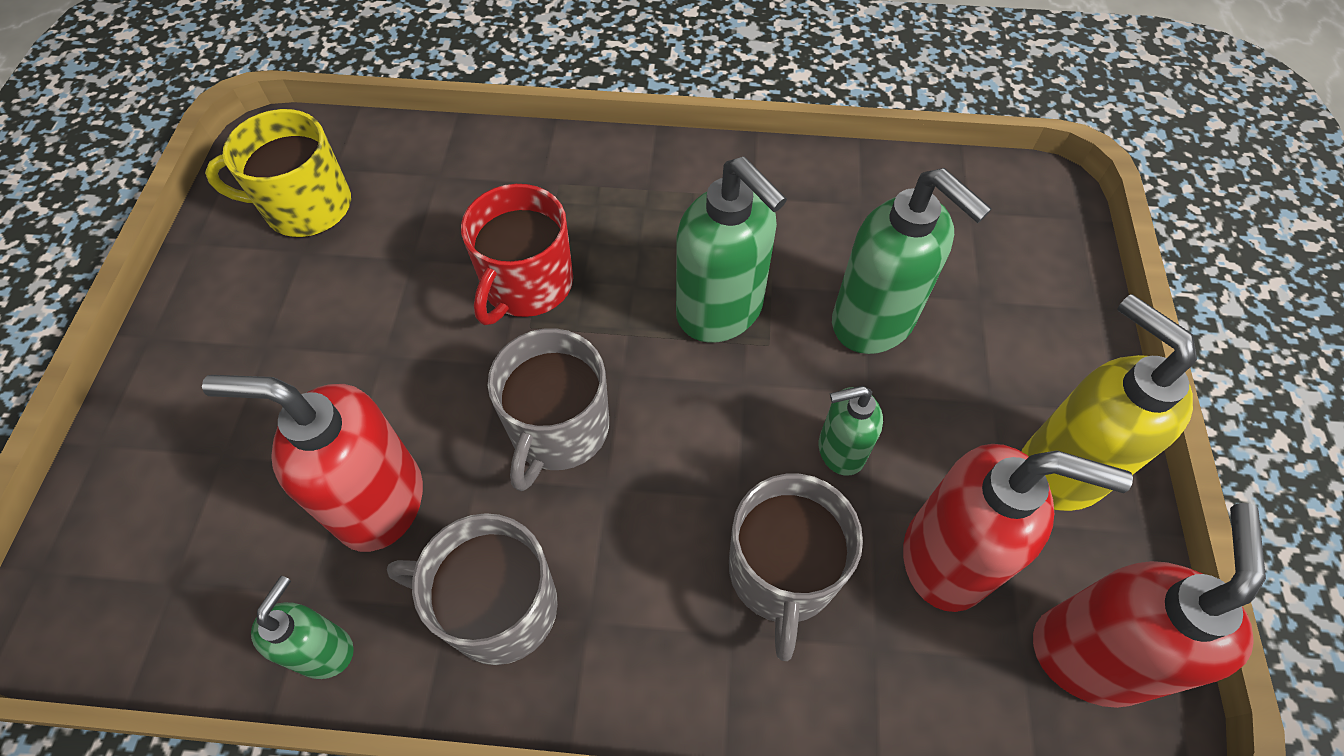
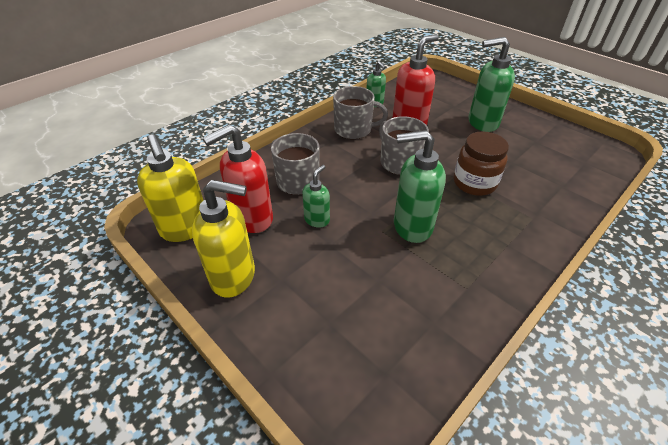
camera: 130 degrees right, 15 degrees down
(306, 206) = (563, 149): yellow mug -> none
(498, 607) = (354, 130): grey mug -> grey mug turned 45 degrees clockwise
(527, 284) = (474, 183): red mug -> brown jar
(874, 322) = (359, 271): green soap dispenser -> green soap dispenser (482, 123)
(1088, 654) = (185, 228): red soap dispenser -> yellow soap dispenser

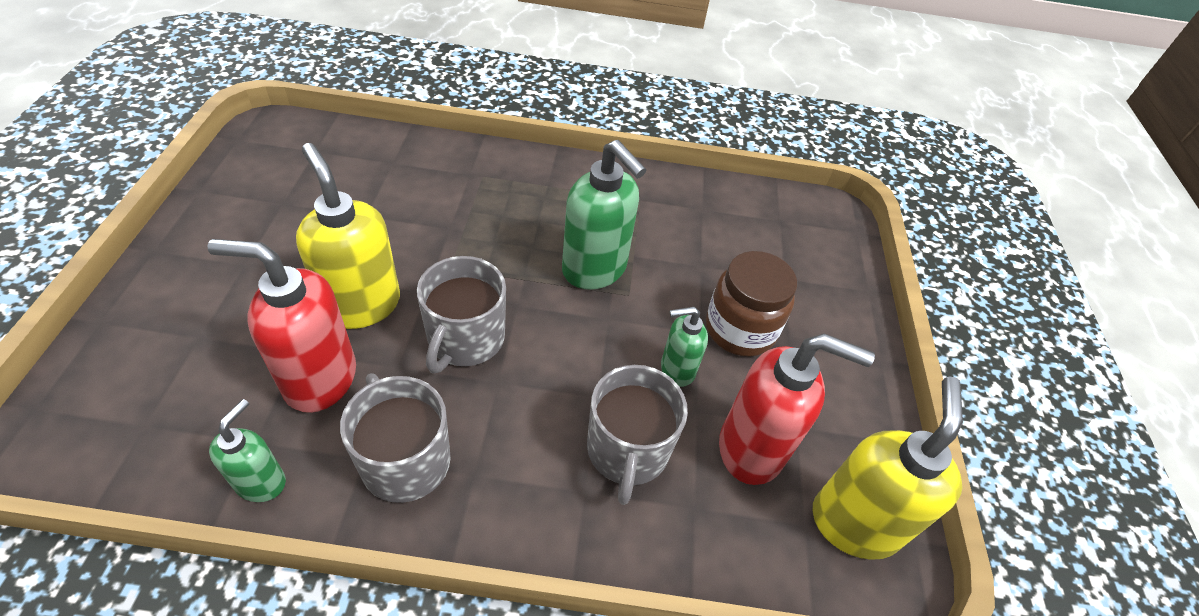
camera: 135 degrees left, 5 degrees up
(234, 277) = (838, 394): yellow soap dispenser -> yellow soap dispenser (362, 305)
(474, 183) = (451, 239): brown jar -> brown jar (740, 329)
(482, 123) = (253, 277): green soap dispenser -> none

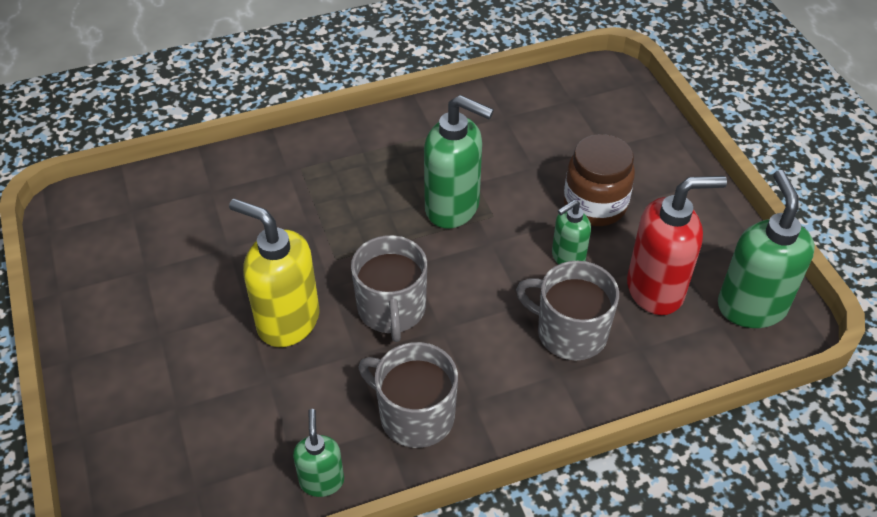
camera: 20 degrees left, 0 degrees up
(319, 379) = (302, 391): red soap dispenser -> none
(627, 450) = (570, 332): grey mug -> grey mug turned 135 degrees clockwise
(853, 523) = (751, 306): yellow soap dispenser -> green soap dispenser

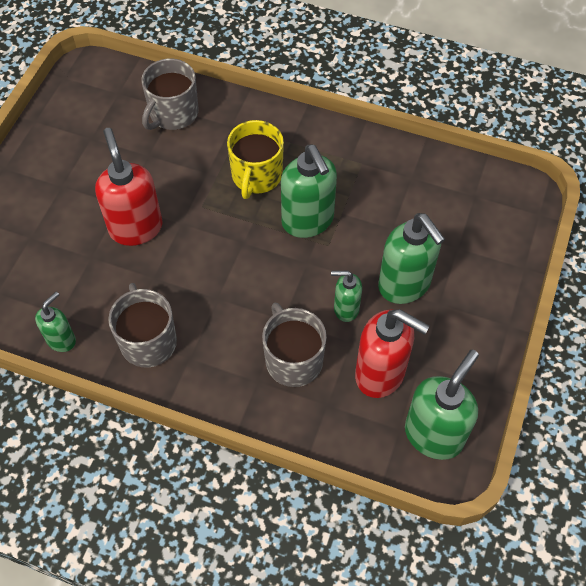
camera: 40 degrees right, 10 degrees up
(287, 321) = (136, 228): yellow soap dispenser -> red soap dispenser
(361, 199) = (256, 176): none -> yellow mug
(391, 309) = (201, 263): grey mug -> grey mug (173, 113)
(595, 205) = (404, 285): brown jar -> green soap dispenser

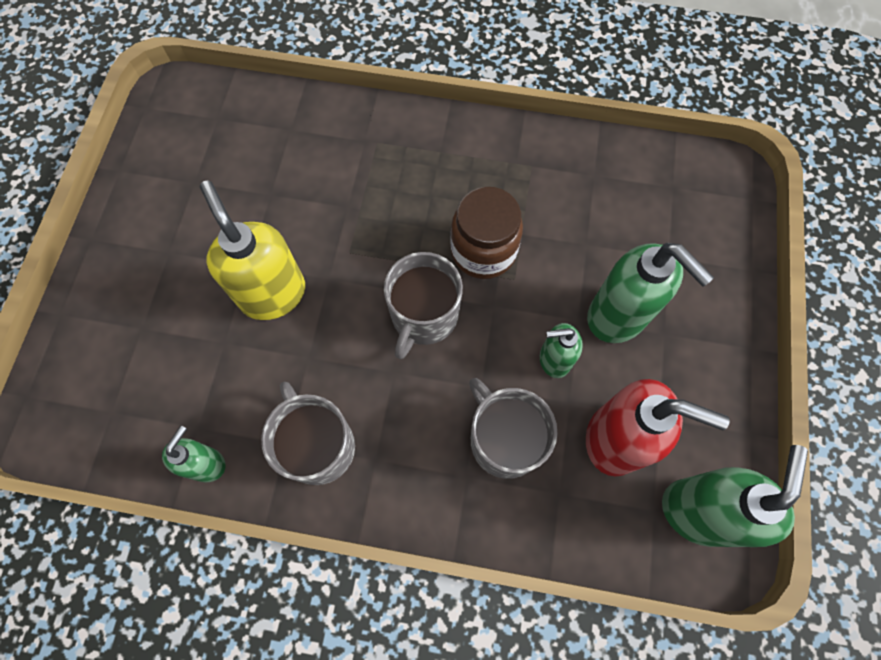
camera: 10 degrees left, 10 degrees up
(136, 228) = (273, 294): red soap dispenser -> yellow soap dispenser
(173, 113) = (290, 135): grey mug -> grey mug (424, 316)
(256, 176) = (408, 201): yellow mug -> none
(308, 221) = (483, 251): green soap dispenser -> brown jar

